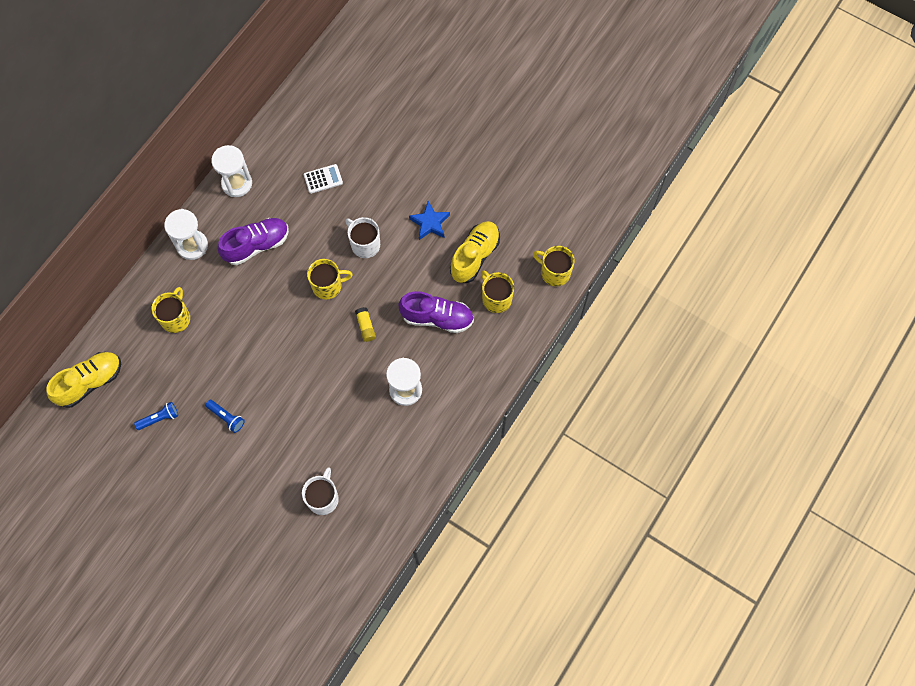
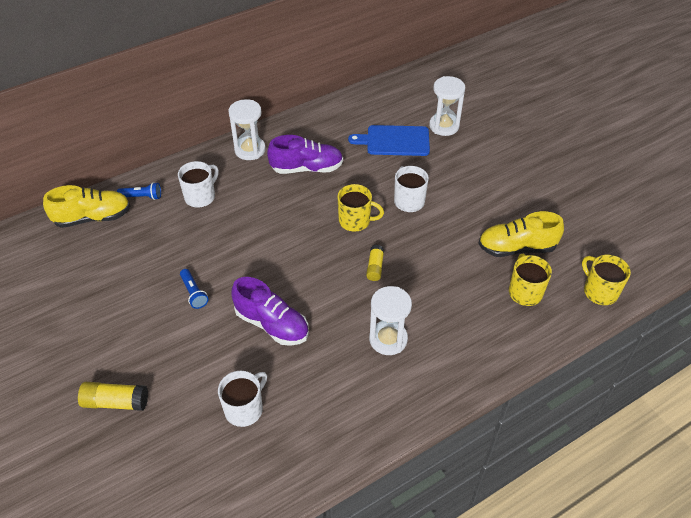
camera: 25 degrees right, 20 degrees down
(159, 418) = (132, 269): blue flashlight -> blue flashlight (142, 197)
(176, 318) = (200, 196): yellow mug -> white mug
(220, 538) = (116, 402): none -> yellow glue stick
(237, 183) = (316, 120): white hourglass -> white hourglass (444, 126)
(323, 179) = (395, 141): white calculator -> blue cutting board
(430, 223) = (481, 206): blue star -> none
(437, 318) = (453, 286): purple shoe -> purple shoe (272, 324)
(475, 256) = (516, 248): yellow shoe -> yellow shoe turned 150 degrees counterclockwise

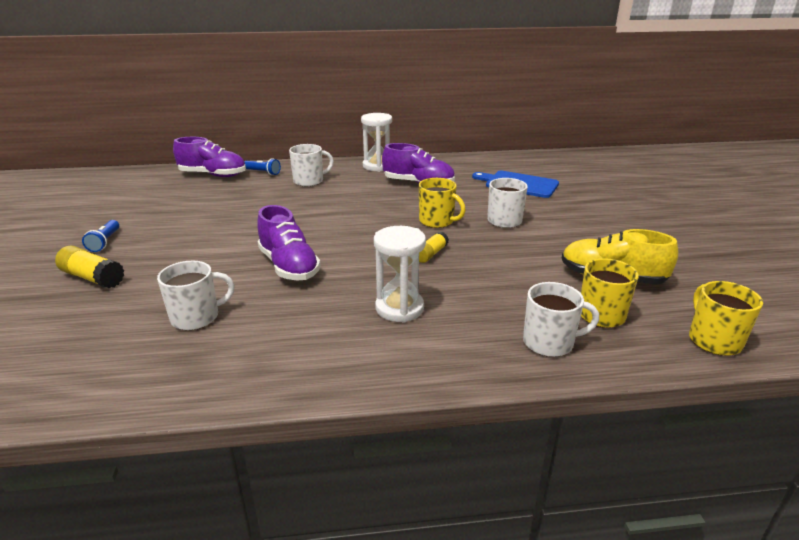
camera: 25 degrees right, 20 degrees down
(93, 217) = (213, 175): yellow shoe -> purple shoe
(194, 293) = (241, 230): blue flashlight -> blue flashlight (104, 242)
(444, 126) = (578, 184): white hourglass -> none
(504, 334) = (549, 342): none -> white mug

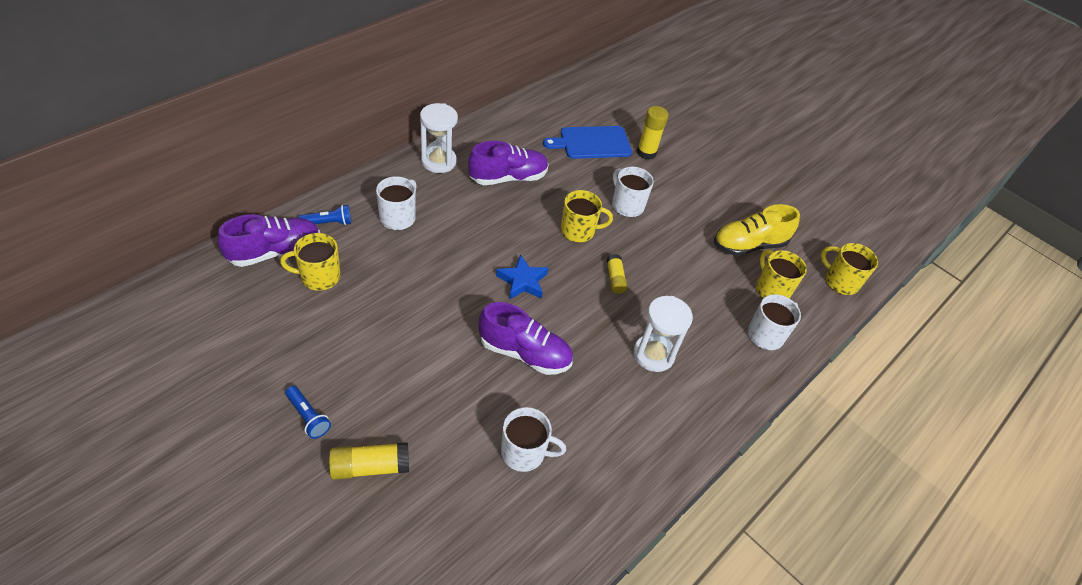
camera: 45 degrees left, 20 degrees up
(196, 317) = (524, 452): white mug -> white mug turned 75 degrees clockwise
(218, 190) = (319, 277): none -> yellow mug
(348, 231) = (522, 281): none -> blue star
(566, 199) = (646, 153): none -> yellow glue stick

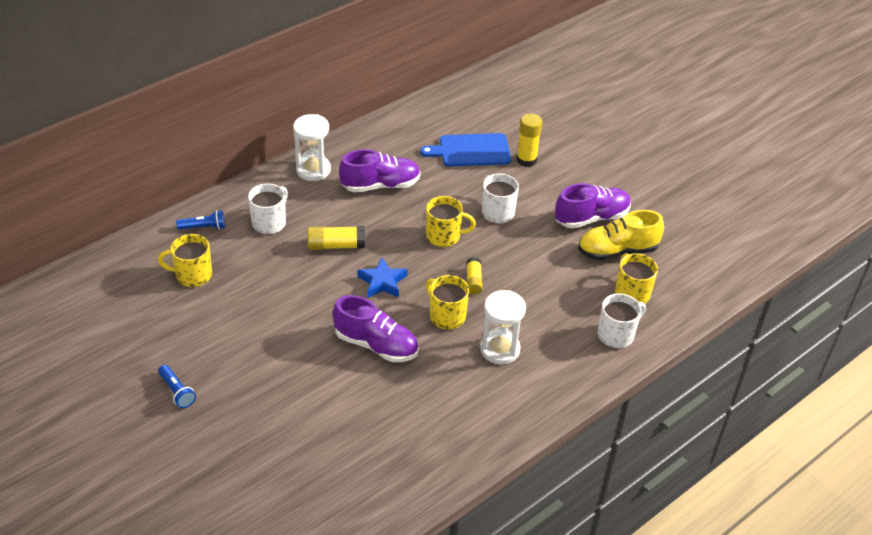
camera: 10 degrees right, 5 degrees down
(275, 252) = (154, 253): purple shoe -> purple shoe (591, 218)
(370, 467) = (228, 433): yellow glue stick -> yellow glue stick (336, 245)
(524, 452) = (365, 427): white mug -> none
(840, 281) = (706, 287): yellow mug -> yellow mug (446, 316)

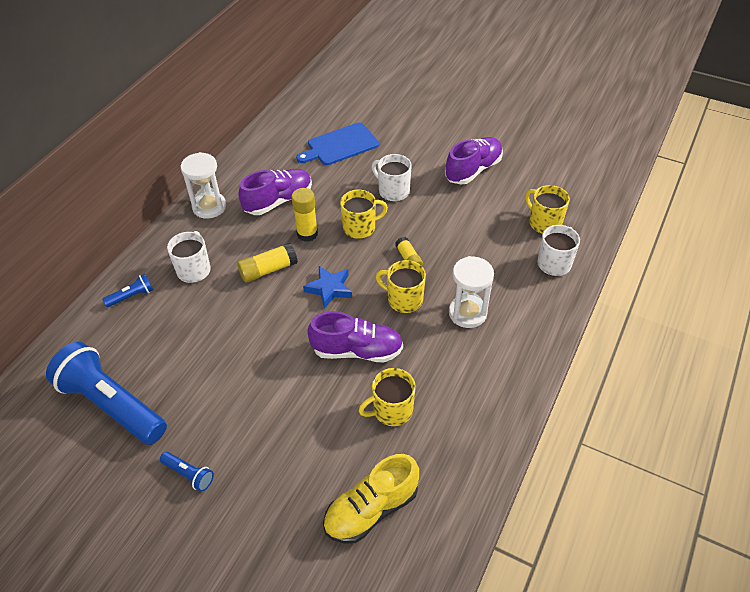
camera: 20 degrees left, 5 degrees up
(143, 312) = (112, 404): none -> blue flashlight
(192, 275) = (144, 347): yellow mug -> yellow mug (391, 410)
(526, 160) = (391, 139): yellow glue stick -> yellow glue stick (307, 234)
(617, 251) = (510, 191): yellow shoe -> yellow shoe (371, 509)

